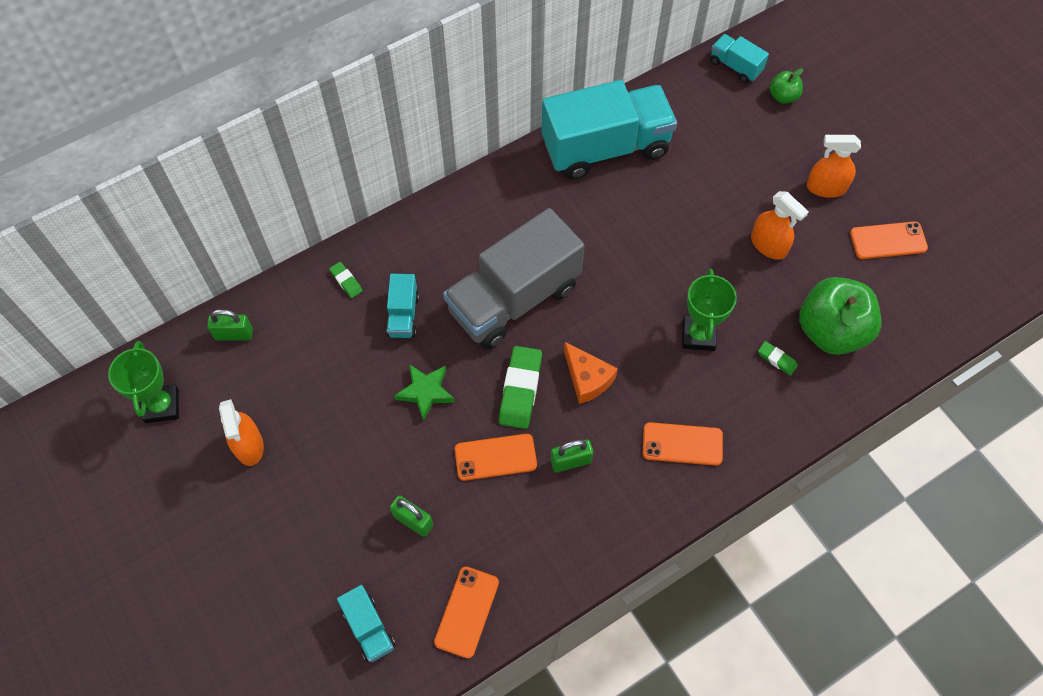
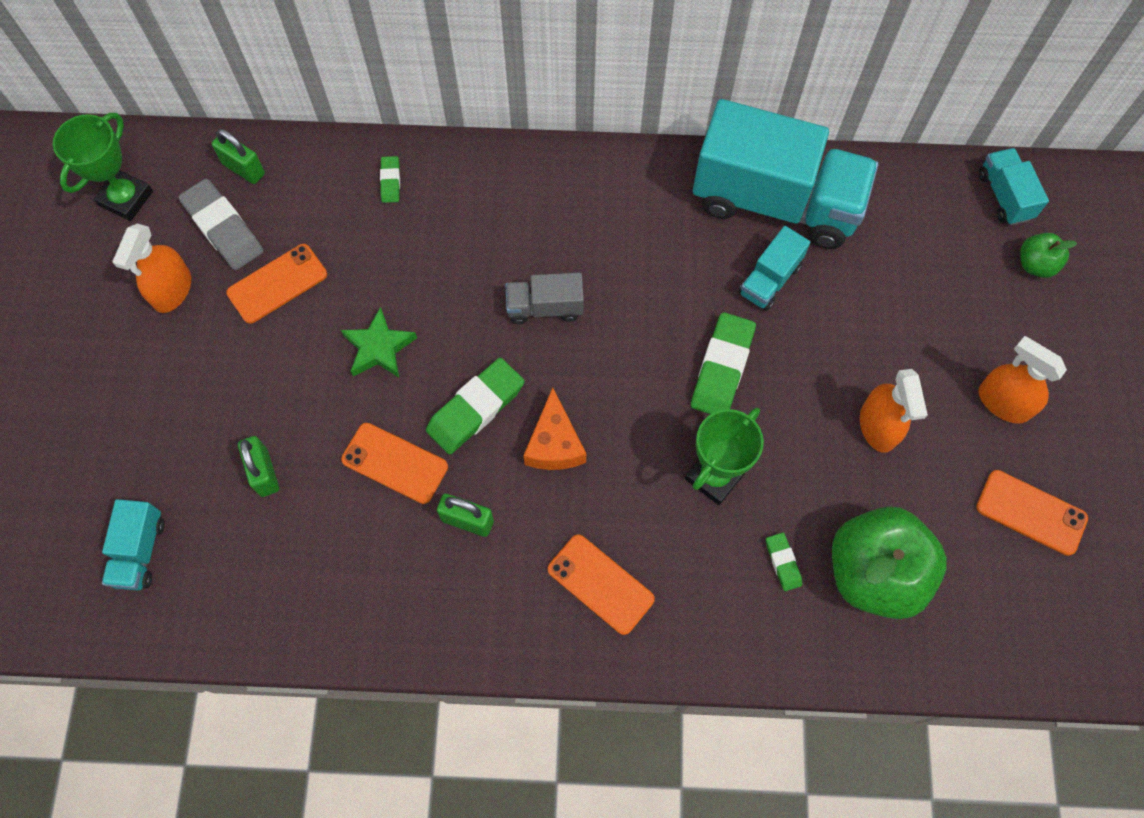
camera: 35 degrees right, 5 degrees up
(252, 382) = (223, 228): none -> grey eraser
(403, 315) = (419, 252): turquoise truck -> turquoise truck (769, 280)
(467, 612) = (242, 603): orange phone -> orange phone (277, 284)
(514, 299) = (545, 307): grey truck -> grey truck, size x0.44
(652, 268) = (722, 368): none -> green eraser

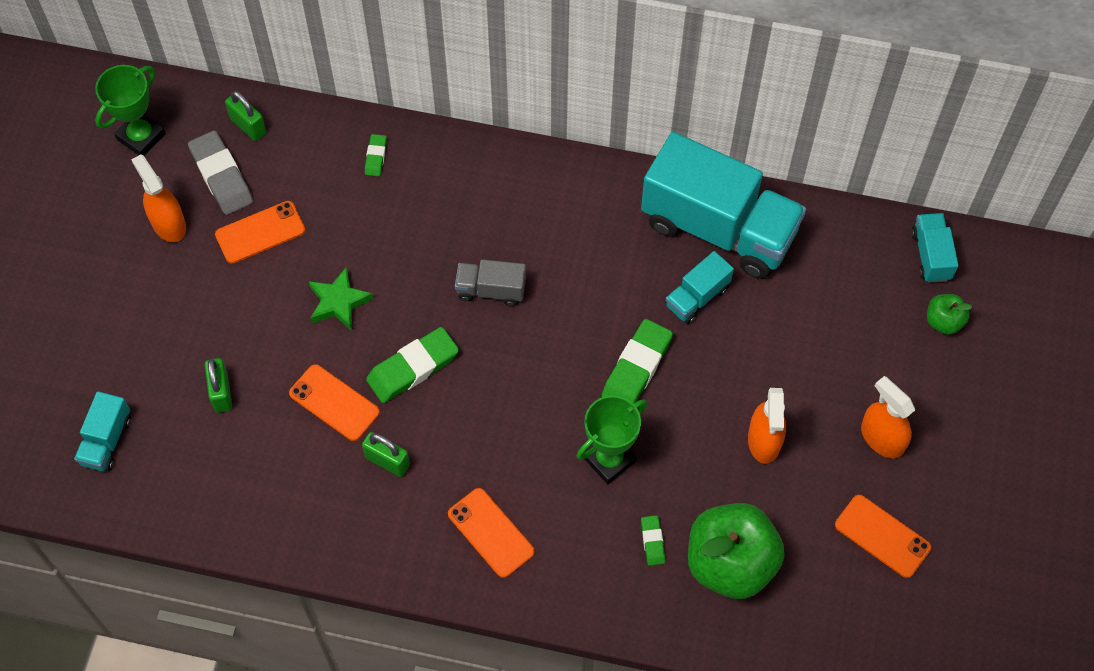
camera: 10 degrees right, 5 degrees down
(172, 290) = (168, 224): orange spray bottle -> orange spray bottle turned 120 degrees clockwise
(554, 443) = (475, 409): orange cheese -> none

